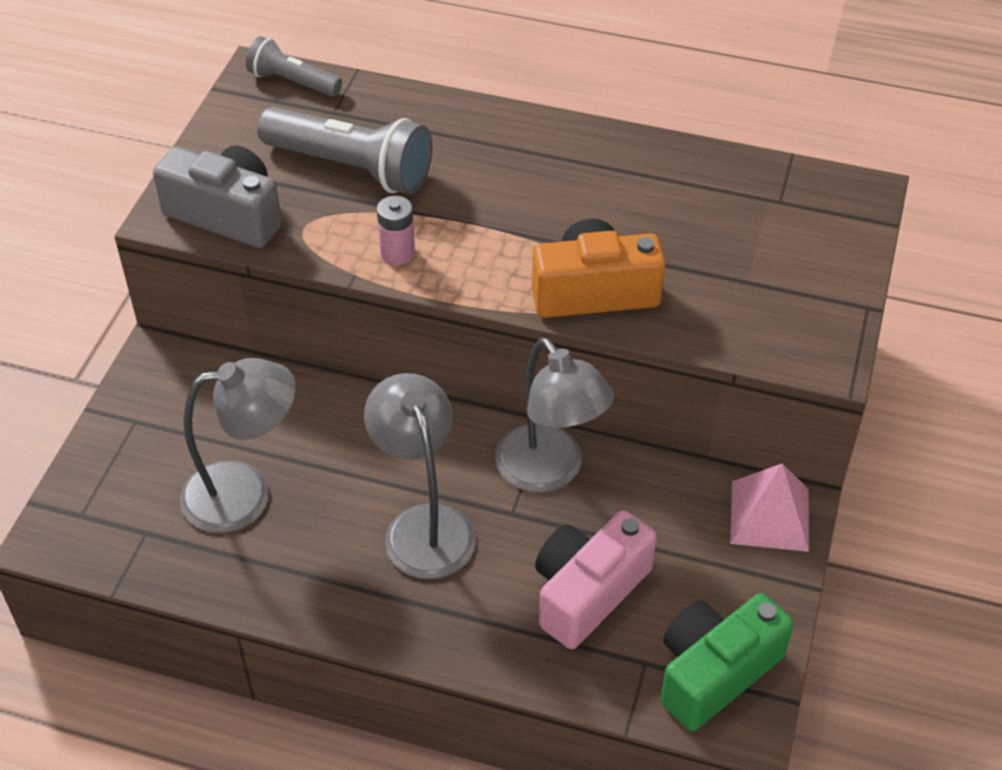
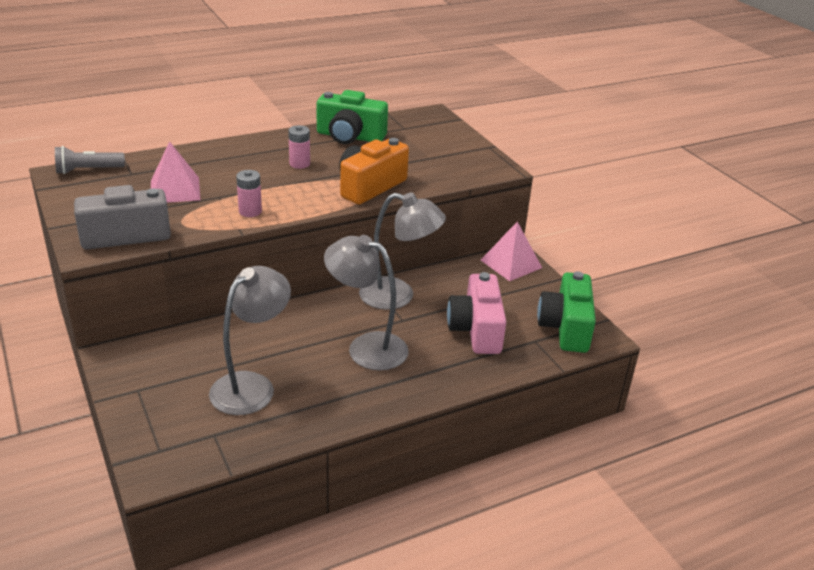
camera: 45 degrees left, 15 degrees down
(352, 167) = (175, 190): grey flashlight -> pink pyramid
(550, 199) = (299, 164): none -> pink battery
(678, 180) = (350, 136): none -> green camera

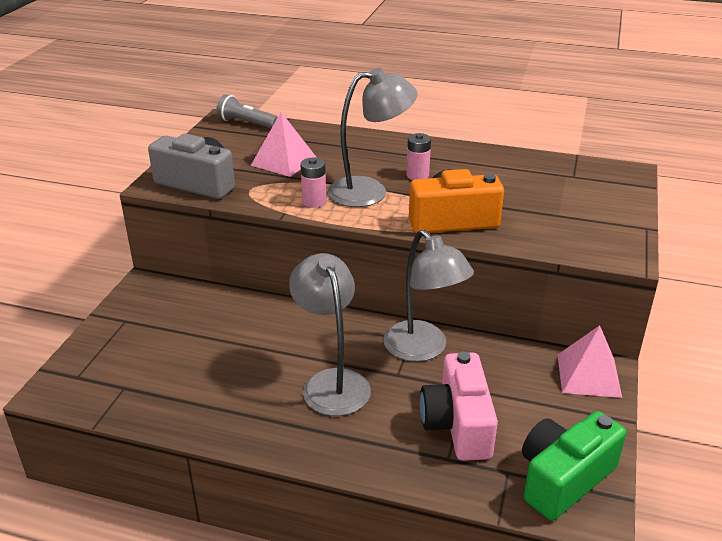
camera: 45 degrees right, 0 degrees up
(251, 385) = (200, 363): grey lamp -> grey lamp (370, 191)
(350, 136) = (503, 166): green camera -> none
(476, 330) = (458, 424): pink camera -> pink camera turned 45 degrees counterclockwise

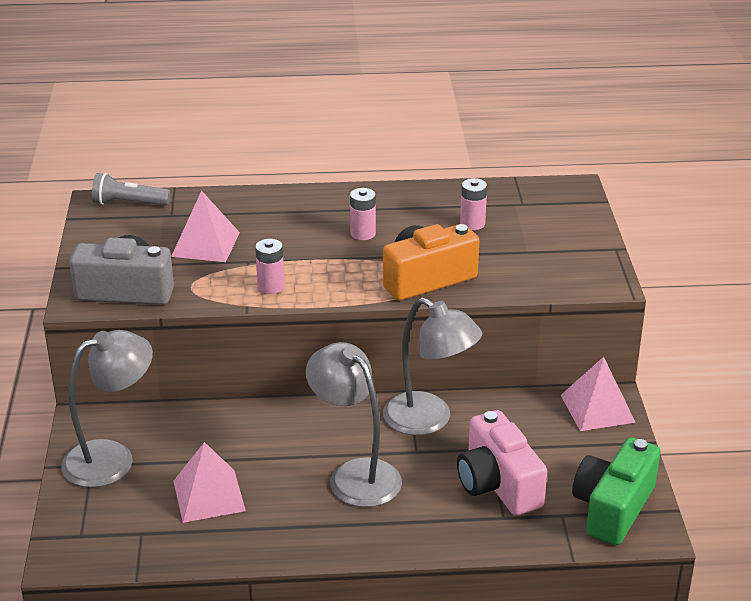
camera: 20 degrees left, 0 degrees up
(198, 369) = (209, 495): none -> pink pyramid
(370, 191) = (323, 262): grey lamp -> grey lamp (112, 458)
(519, 184) = (472, 224): none -> pink battery

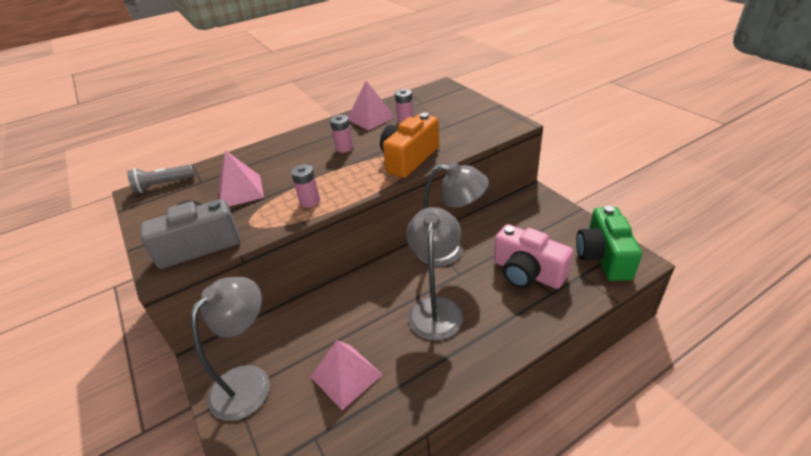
camera: 25 degrees left, 5 degrees up
(355, 474) = (436, 308): grey lamp -> grey lamp turned 75 degrees clockwise
(597, 408) = (534, 202): pink pyramid -> pink pyramid (371, 118)

